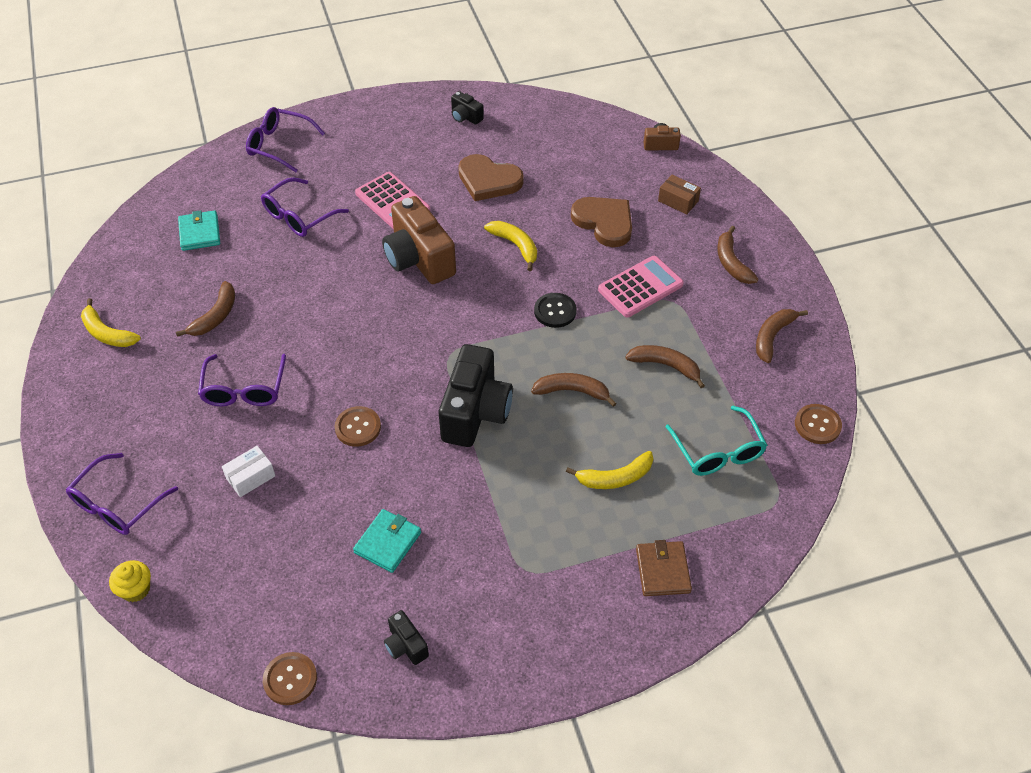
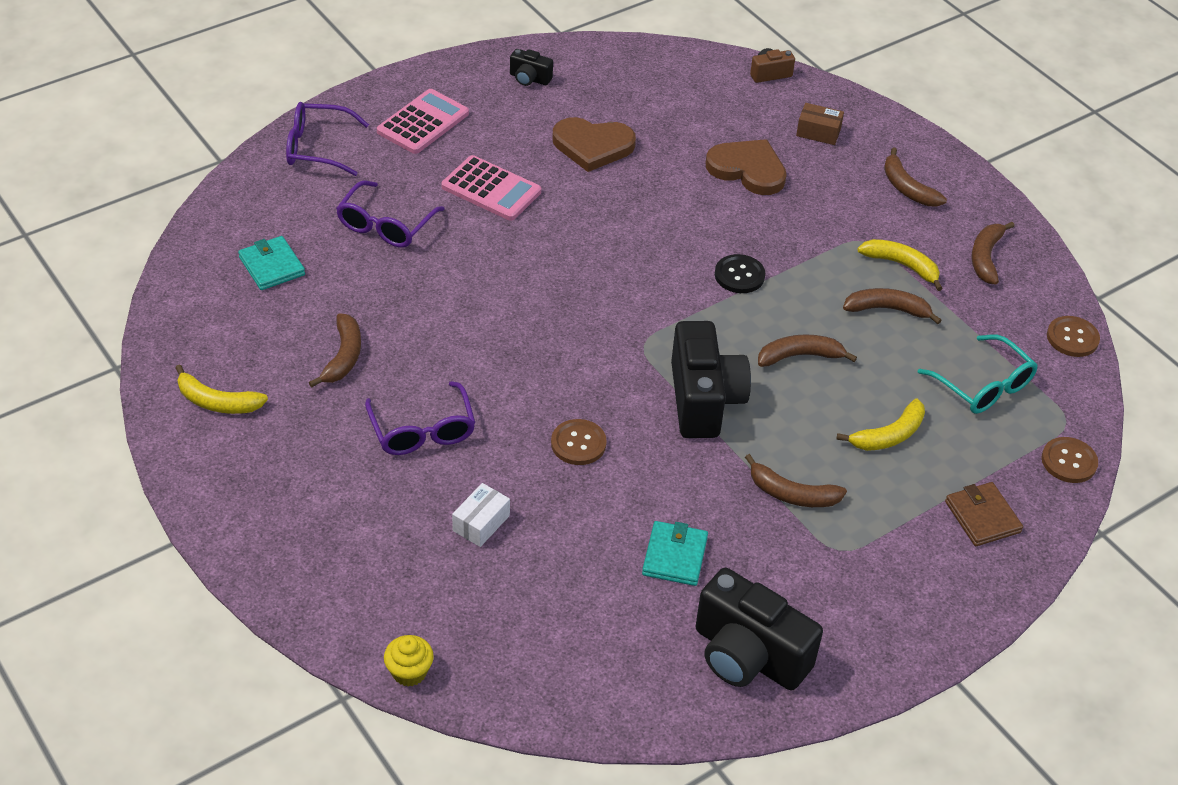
camera: 20 degrees left, 5 degrees down
(118, 504) = (337, 586): purple glasses -> none
(290, 679) = (638, 720): brown button -> brown button (1069, 461)
(405, 645) = (748, 655): black camera -> black camera, size x2.14
(419, 259) = (555, 247): brown camera -> none
(509, 511) = (791, 494): none -> brown banana
(515, 246) = (660, 213): yellow banana -> yellow banana (902, 265)
(640, 287) = (821, 232): pink calculator -> pink calculator (423, 122)

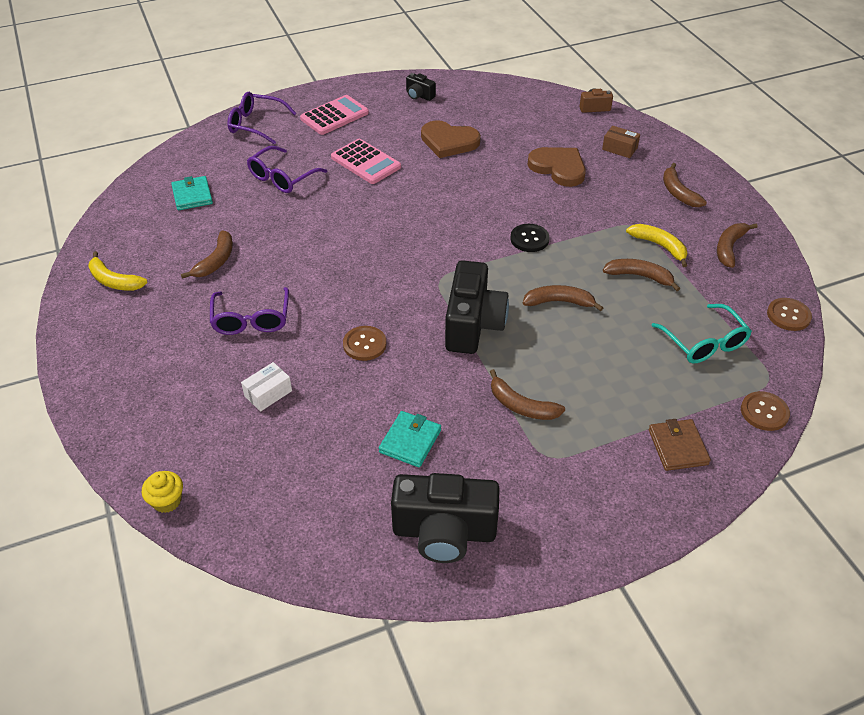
camera: 15 degrees right, 0 degrees up
(748, 655) = (444, 532): black camera -> black camera turned 45 degrees counterclockwise
(889, 435) = (614, 371): yellow banana -> none

